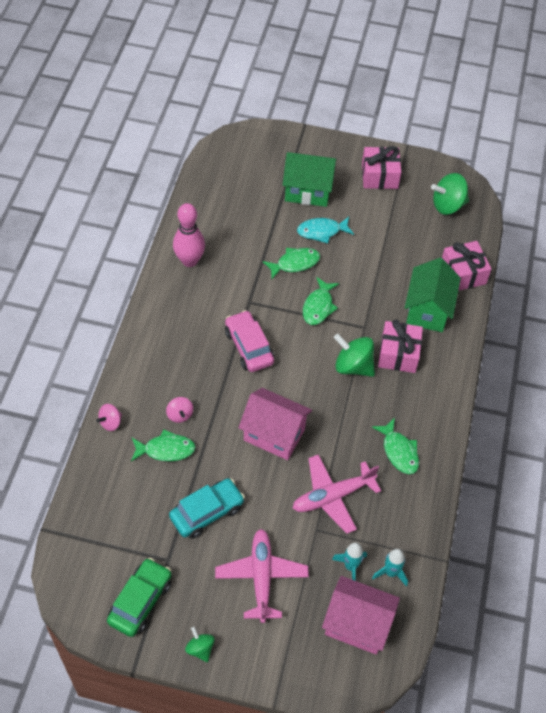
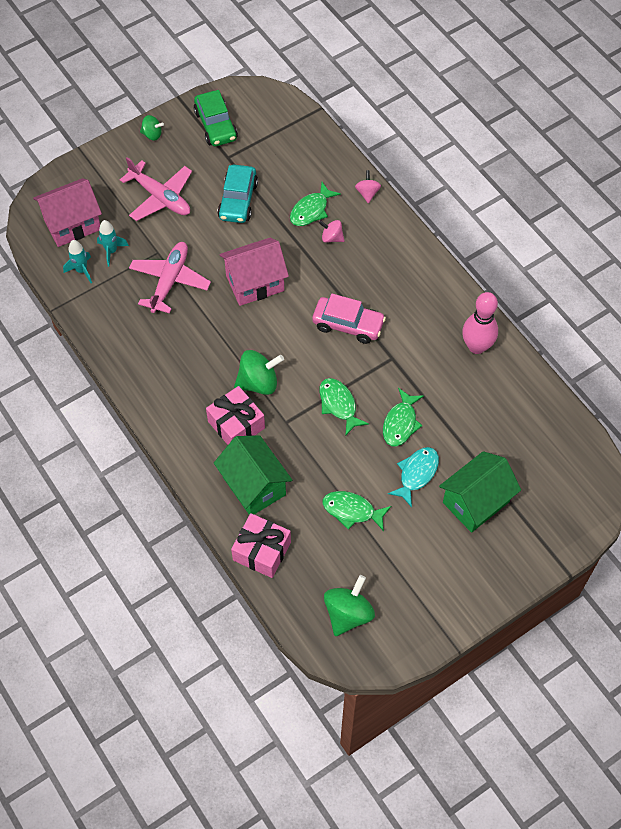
camera: 135 degrees right, 5 degrees up
(379, 176) = (439, 583): pink gift -> none
(399, 451) = (157, 351): green fish -> green fish (352, 510)

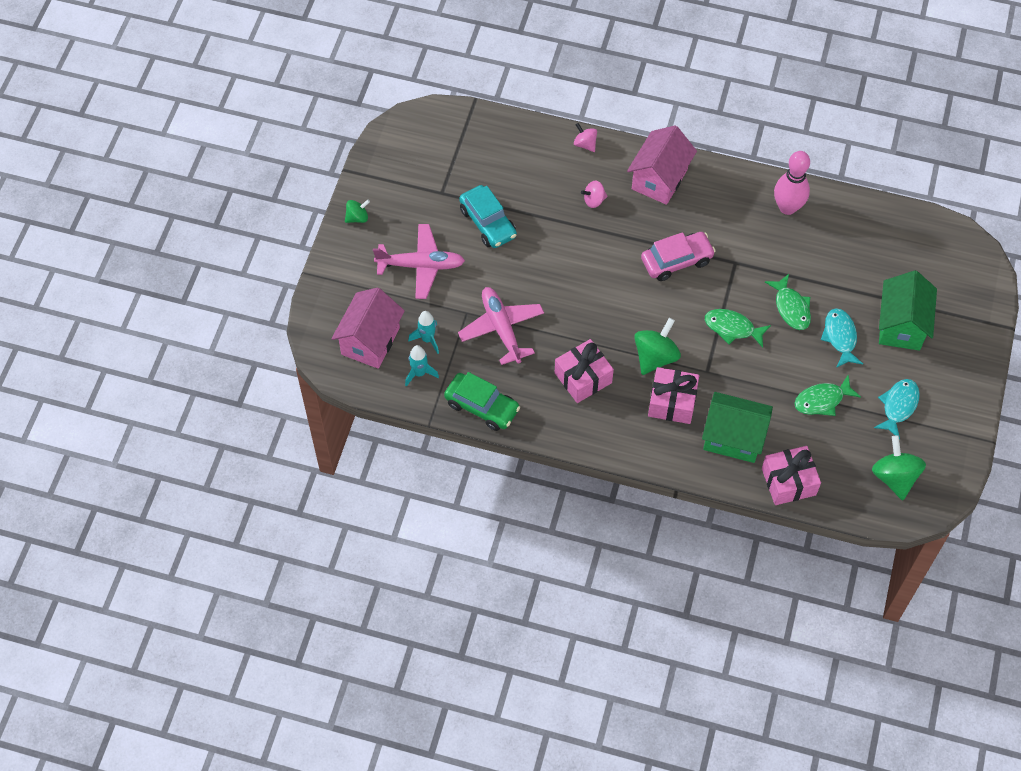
camera: 40 degrees left, 0 degrees up
(190, 358) = (583, 378): none -> pink gift
(216, 125) = (403, 173): green car -> green car (482, 406)
(255, 283) = (571, 280): pink house -> pink house (659, 179)
(311, 210) = (555, 189): green fish -> none
(408, 562) = (898, 406): none -> turquoise fish

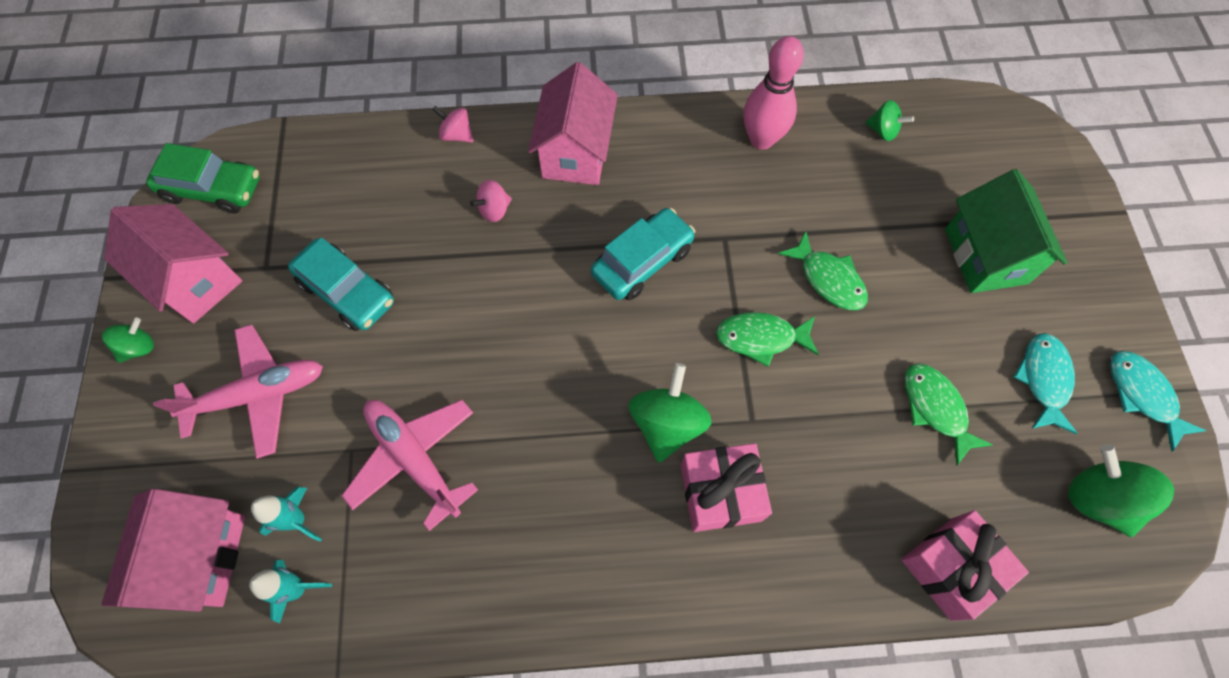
camera: 20 degrees left, 5 degrees up
(397, 187) = (194, 280): none -> pink house
(482, 406) = (419, 614): green car -> green car (213, 189)
(583, 378) = (569, 500): pink gift -> none
(676, 261) = (642, 261): pink car -> turquoise car
(733, 438) = (836, 521): green house -> none
(822, 400) = (935, 408): green fish -> green fish turned 105 degrees clockwise
(840, 337) = (914, 300): turquoise fish -> turquoise fish (1142, 395)
(873, 227) = (883, 131): none -> green spinning top

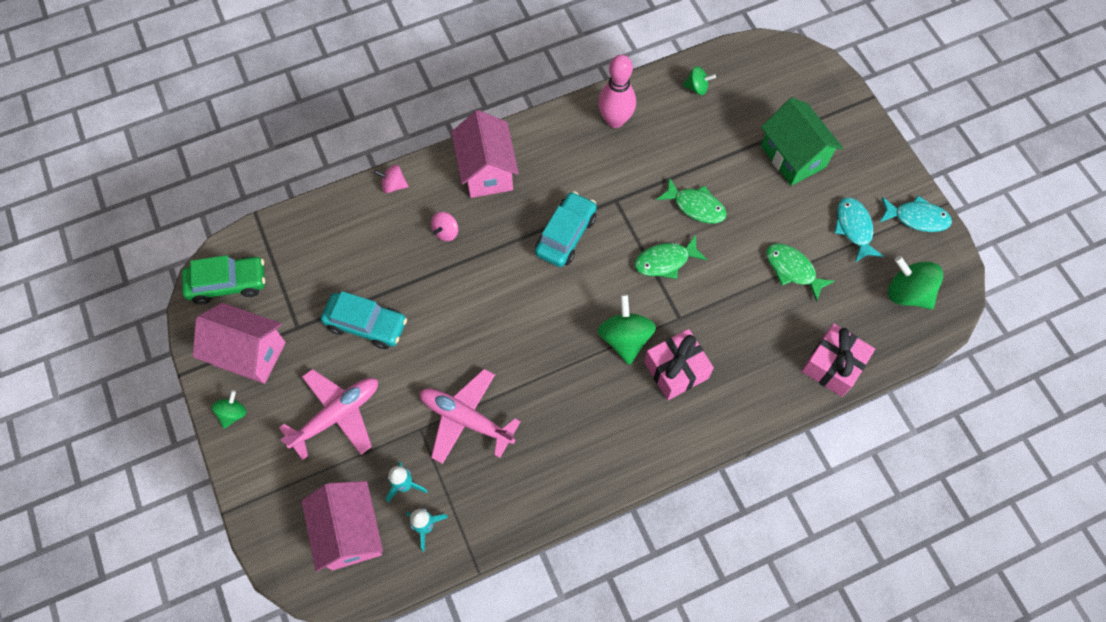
camera: 20 degrees left, 0 degrees up
(1142, 395) = (916, 218): turquoise fish -> turquoise fish turned 150 degrees clockwise

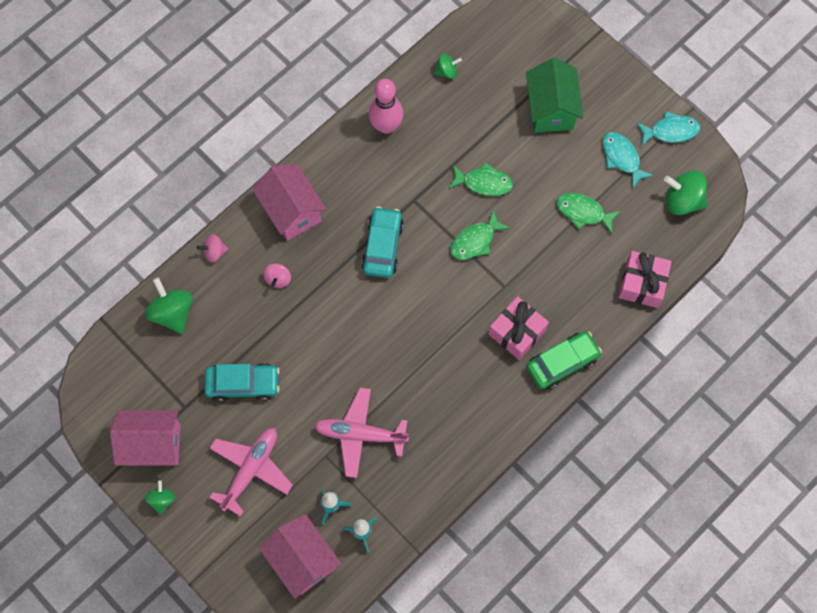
camera: 20 degrees left, 5 degrees up
(228, 284) = (106, 390): green car -> green car (562, 363)
(625, 338) = (465, 320): green spinning top -> green spinning top (172, 312)
(793, 156) = (551, 109): green house -> green house turned 45 degrees clockwise

